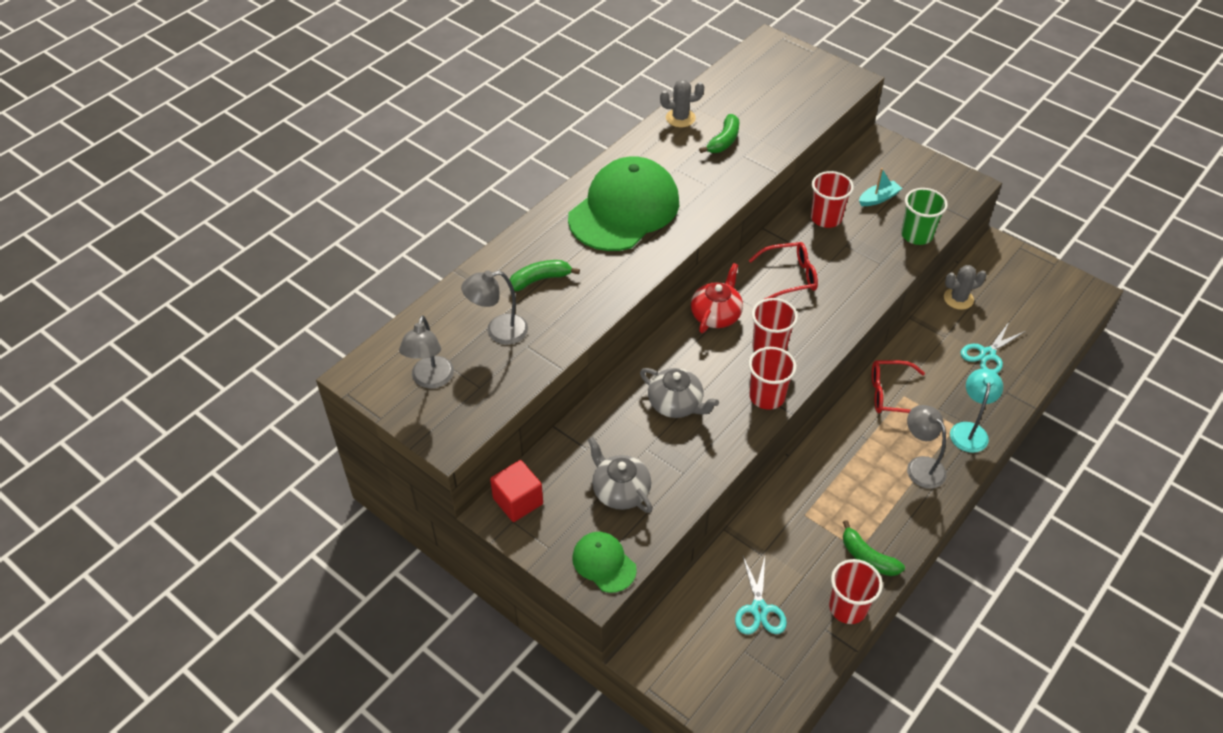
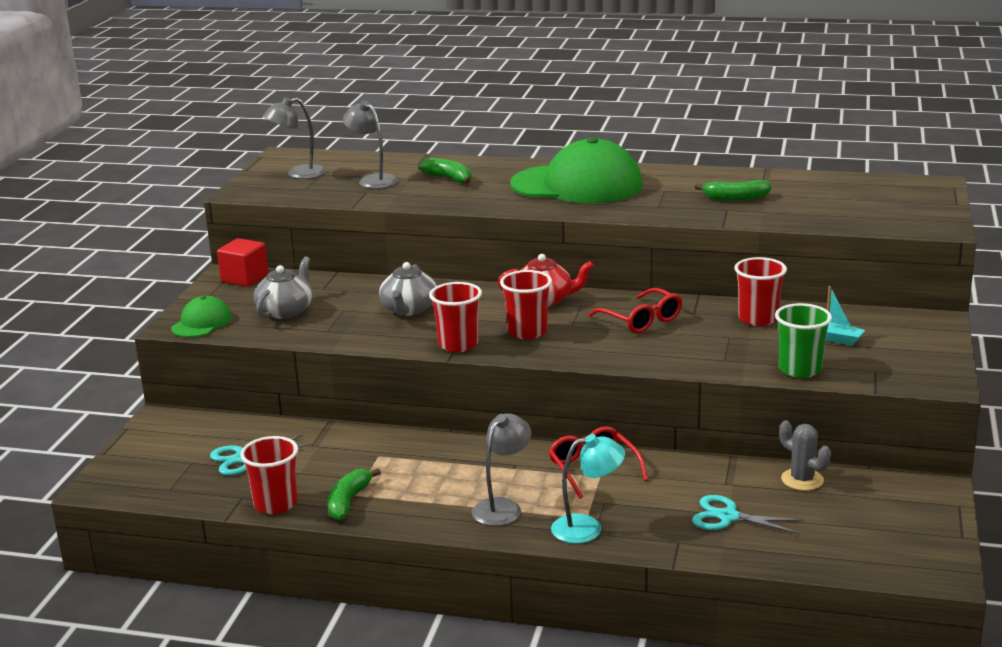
camera: 65 degrees right, 25 degrees down
(680, 118) = (742, 176): grey cactus -> none

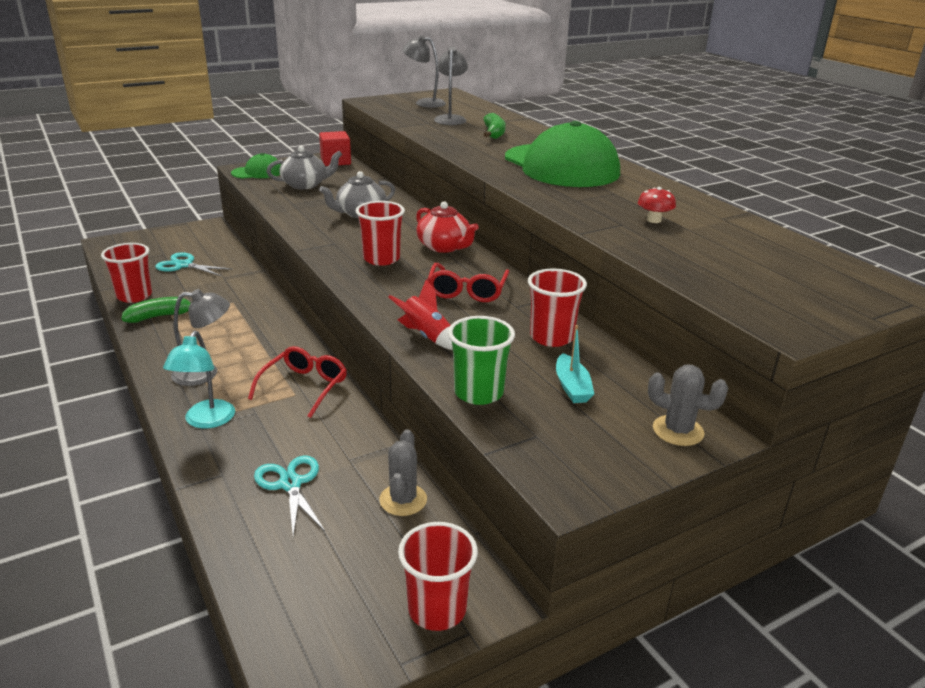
camera: 45 degrees right, 5 degrees up
(458, 344) = (326, 245): red cup -> red cup (437, 609)
(587, 528) = (206, 421): turquoise lamp -> turquoise lamp turned 60 degrees clockwise
(694, 359) = (426, 336): none -> red rocket
(735, 198) = (654, 220): green banana -> red mushroom
(922, 328) = (678, 431): none -> grey cactus

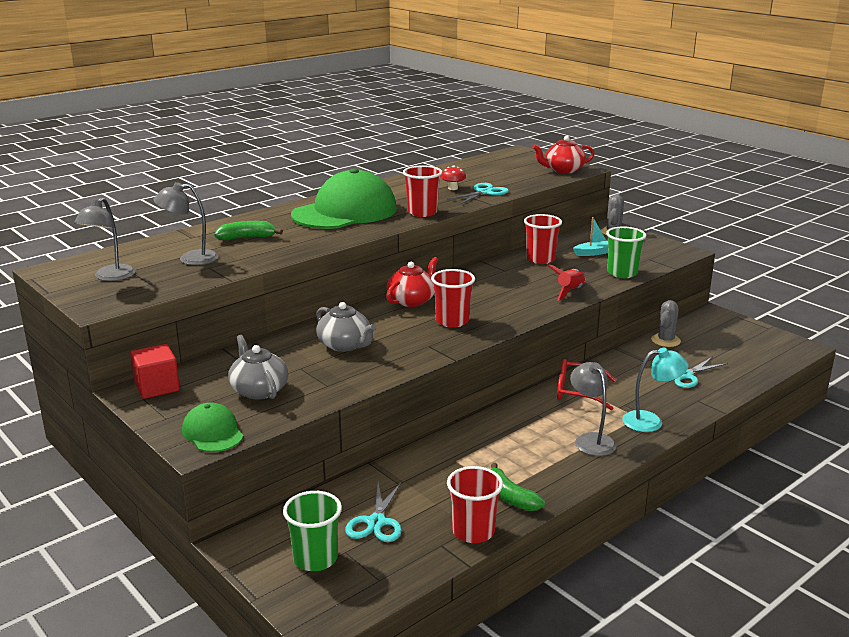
camera: 100 degrees left, 5 degrees down
(167, 245) = (315, 559): none -> green cup
(403, 500) = (665, 340): grey cactus -> grey cactus turned 60 degrees counterclockwise
(437, 609) = (731, 324): red cup -> red cup (422, 212)
(467, 291) = (491, 286): red glasses -> none
(634, 235) = (484, 192): none -> turquoise scissors
(776, 310) = (563, 170): none -> red teapot

